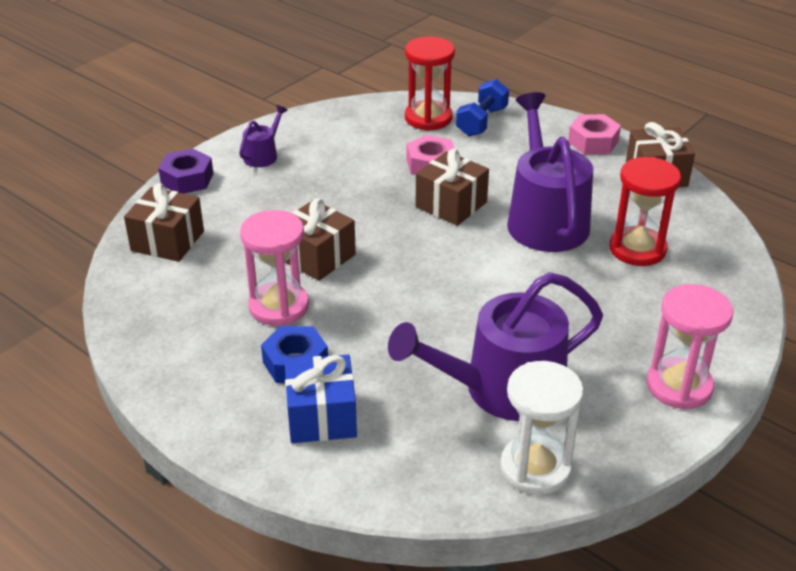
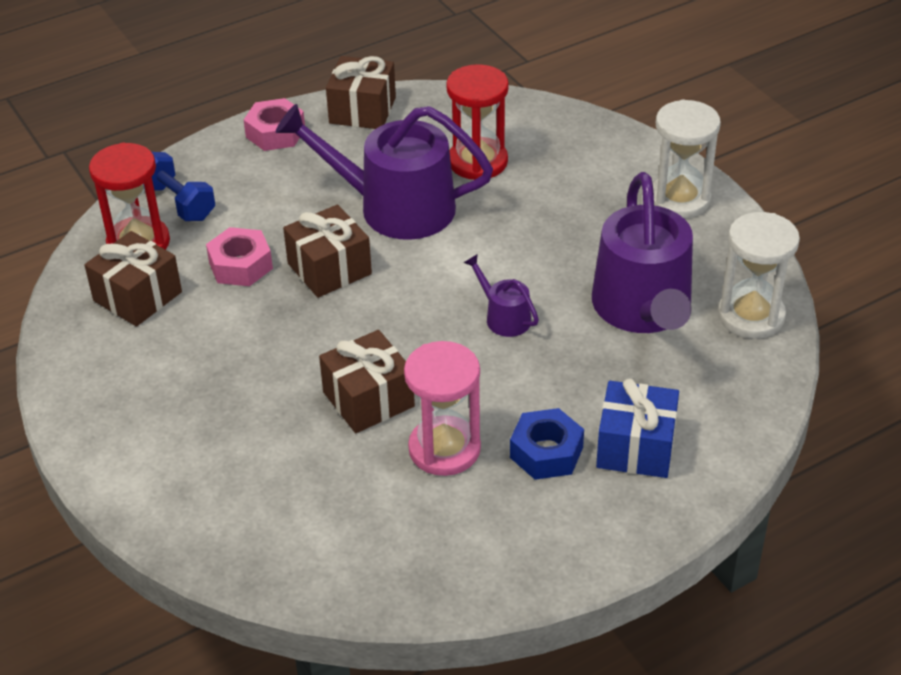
camera: 70 degrees left, 5 degrees up
(167, 241) = (262, 533): brown gift -> brown gift (137, 296)
(187, 179) = (130, 495): purple nut -> none
(263, 155) = (122, 409): purple watering can -> purple watering can (504, 317)
(679, 386) = (679, 199): pink hourglass -> white hourglass

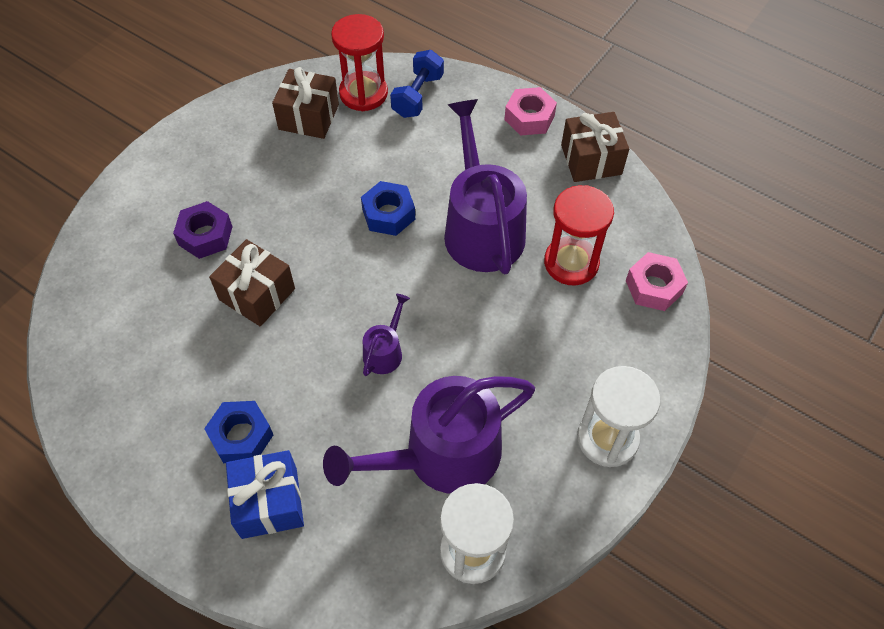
camera: 65 degrees right, 15 degrees up
(240, 265) = (367, 160): pink nut -> pink nut (654, 287)
(253, 426) = (205, 235): none -> purple nut
(329, 269) = (388, 214): brown gift -> blue nut
(444, 449) = (222, 363): pink hourglass -> none

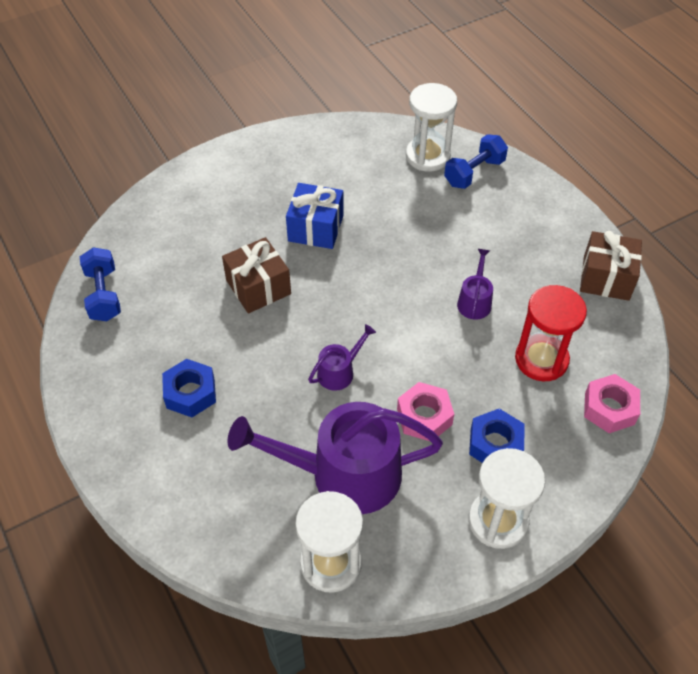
camera: 25 degrees right, 5 degrees down
(89, 366) = (103, 295): none -> blue dumbbell
(205, 235) = (241, 227): purple nut -> none
(269, 502) = (186, 453): blue gift -> blue gift (316, 228)
(309, 117) = (371, 160): brown gift -> none
(363, 93) = (427, 156): red hourglass -> white hourglass
(388, 214) = (399, 261): blue nut -> blue nut (495, 444)
(482, 228) = (475, 301): purple watering can -> purple watering can, size x0.45
(529, 117) = (566, 223): pink nut -> pink nut (424, 417)

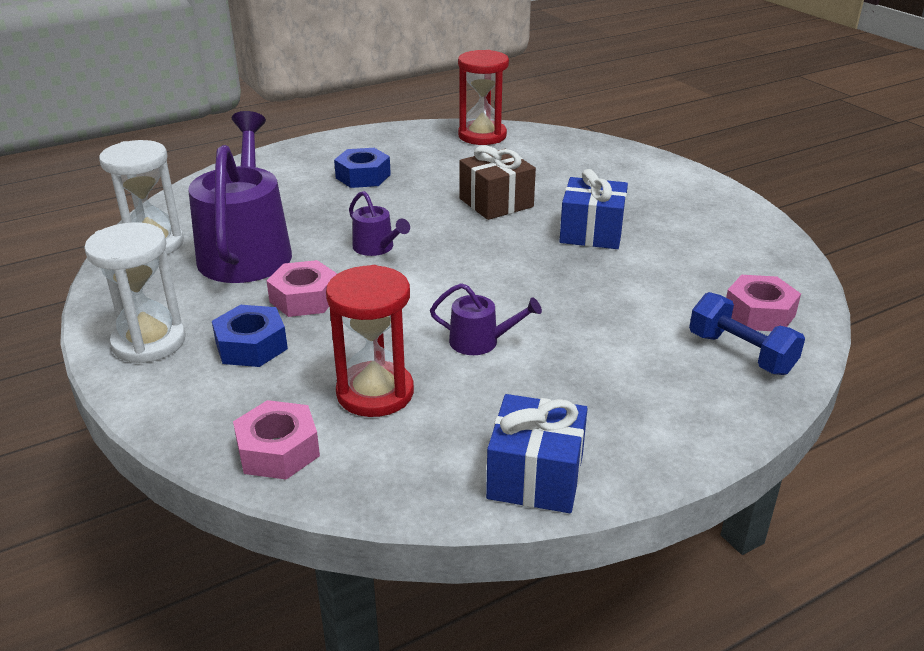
camera: 90 degrees right, 20 degrees down
(103, 295) = (482, 136): blue dumbbell -> red hourglass
(427, 156) = (759, 313): white hourglass -> pink nut
(606, 278) = (535, 476): brown gift -> blue gift

